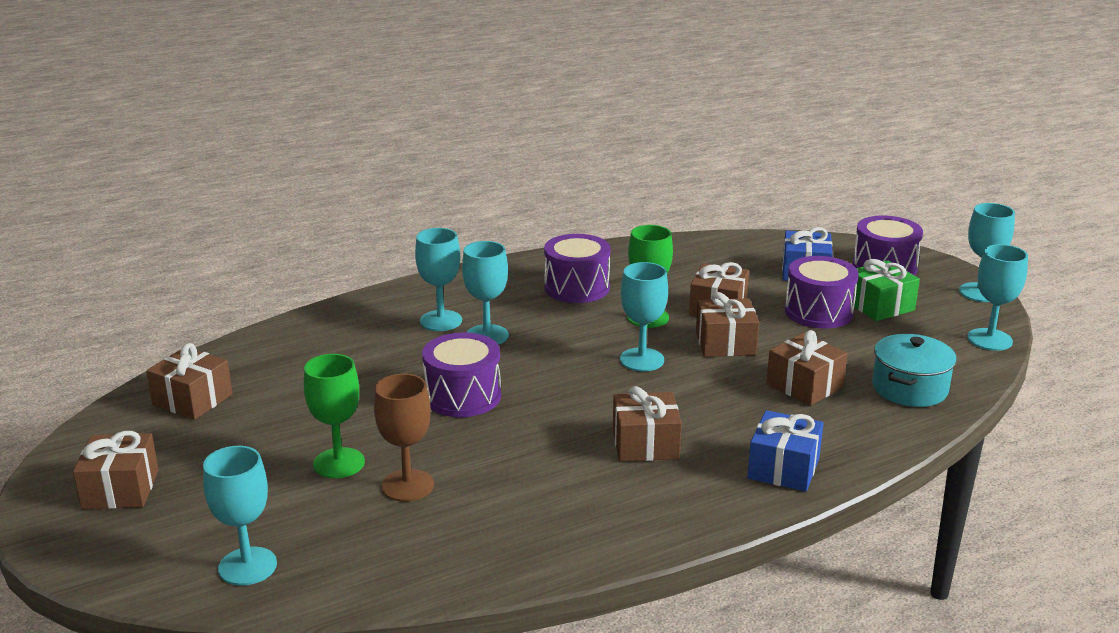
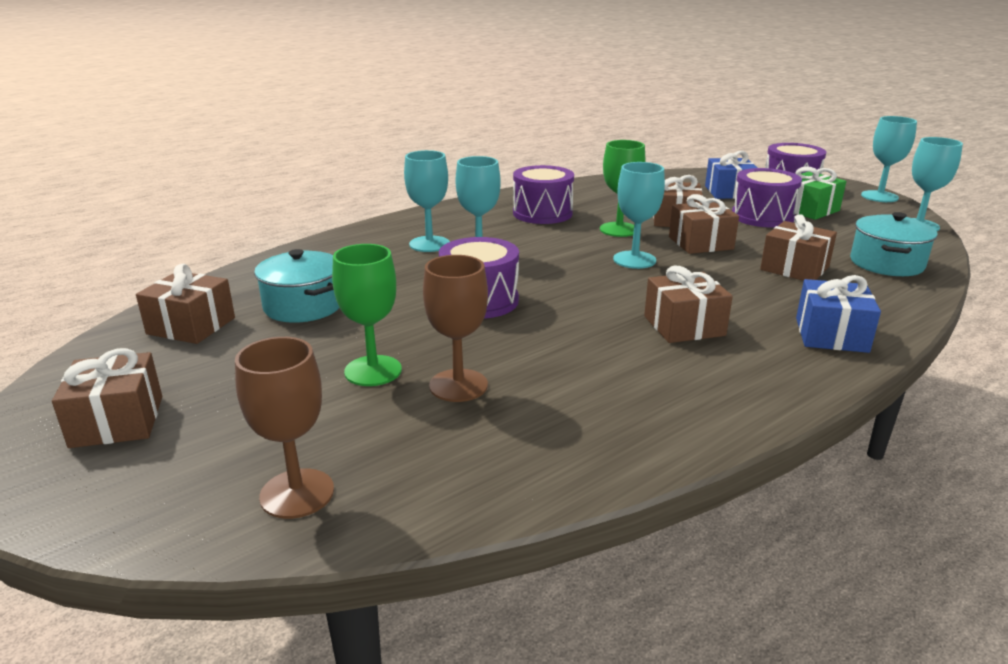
camera: 10 degrees left, 0 degrees up
(247, 566) = (297, 493): turquoise goblet -> brown goblet
(296, 387) = (303, 306): none -> turquoise pot

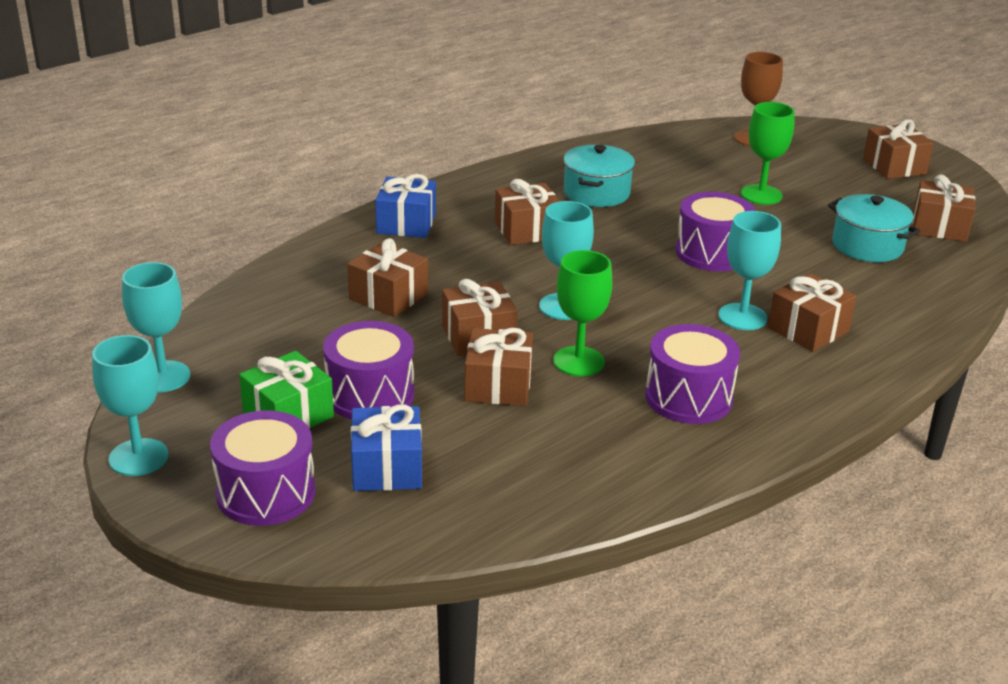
camera: 175 degrees right, 5 degrees up
(429, 244) = (808, 330): turquoise goblet -> brown gift
(458, 385) = (695, 186): brown goblet -> none
(886, 263) = (279, 305): turquoise pot -> turquoise pot (596, 193)

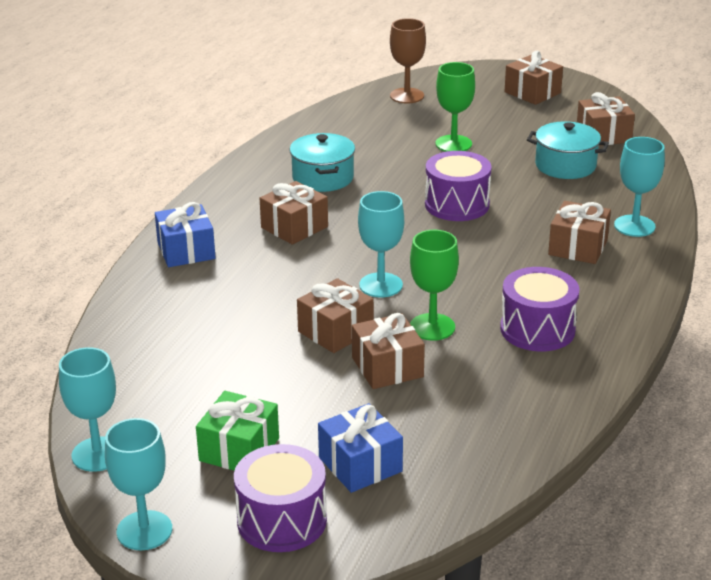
camera: 25 degrees left, 0 degrees up
(370, 395) = (292, 409): purple drum -> none
(388, 296) = (230, 320): brown gift -> none
(742, 317) = (523, 251): turquoise goblet -> turquoise goblet (634, 226)

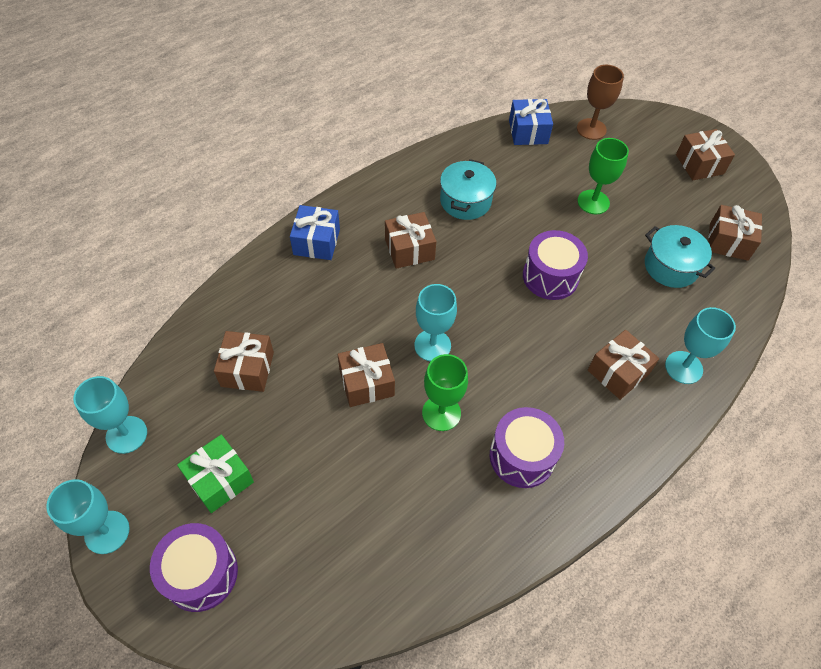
camera: 25 degrees right, 25 degrees up
(360, 464) = (292, 543): blue gift -> blue gift (528, 132)
(387, 367) = (379, 443): brown gift -> brown gift (247, 369)

